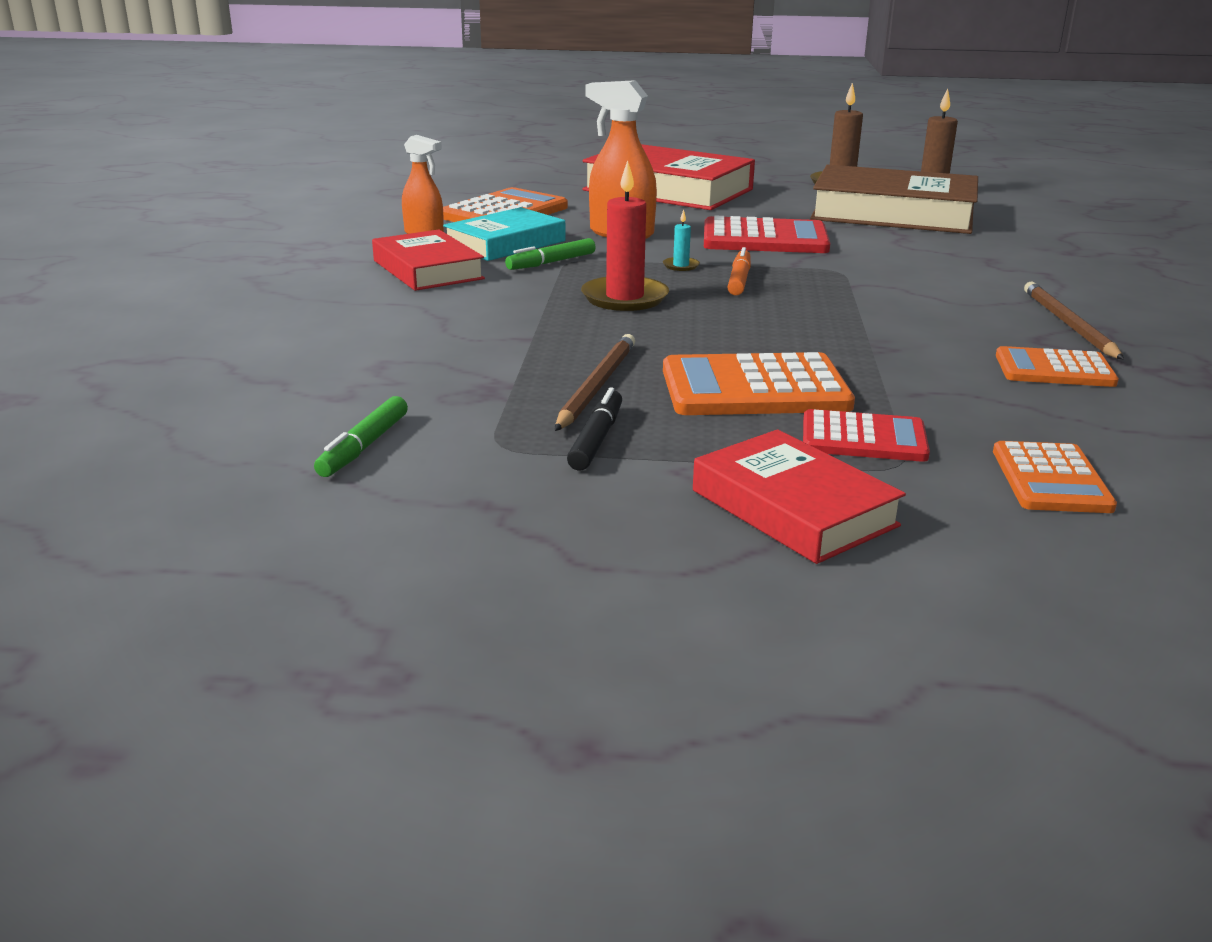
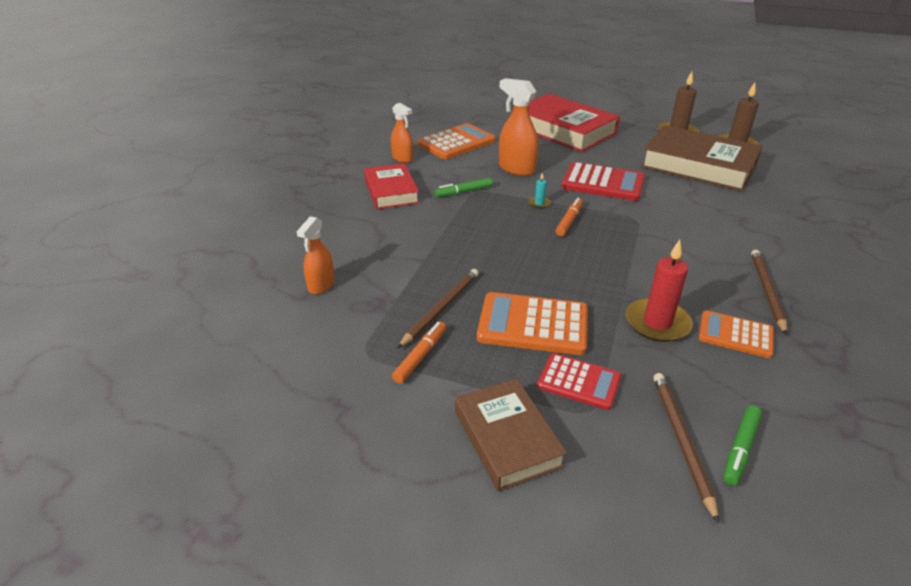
camera: 15 degrees right, 10 degrees up
(364, 446) = (293, 341): green marker -> green marker (740, 449)
(372, 380) = (321, 285): none -> orange spray bottle
(505, 243) = (444, 171): turquoise book -> none
(596, 439) = (420, 356): black marker -> orange marker
(624, 298) = (492, 230): red candle -> red candle (657, 323)
(793, 508) = (507, 438): red book -> brown book
(1050, 479) = (681, 441): orange calculator -> brown pencil

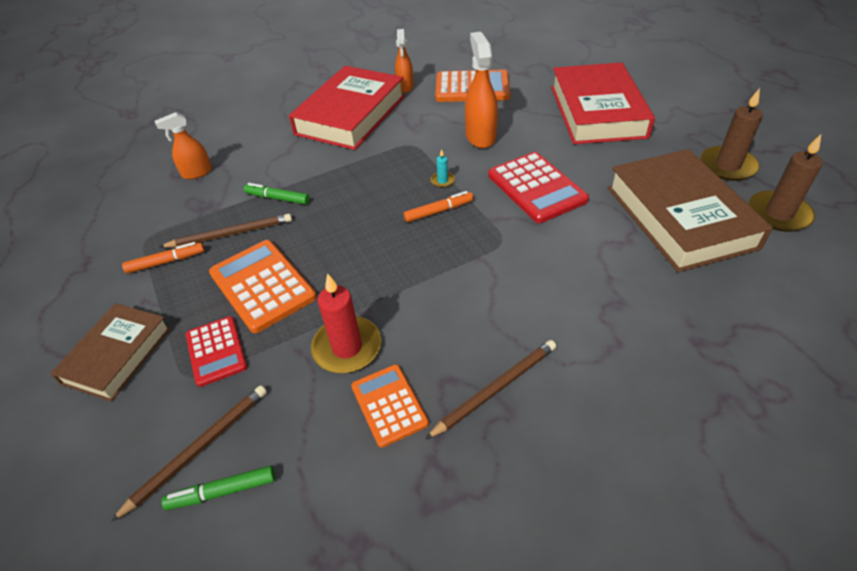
camera: 45 degrees right, 10 degrees up
(391, 191) = (351, 115): red book -> red book, size x1.67
(464, 192) = (401, 140): green marker -> green marker (278, 198)

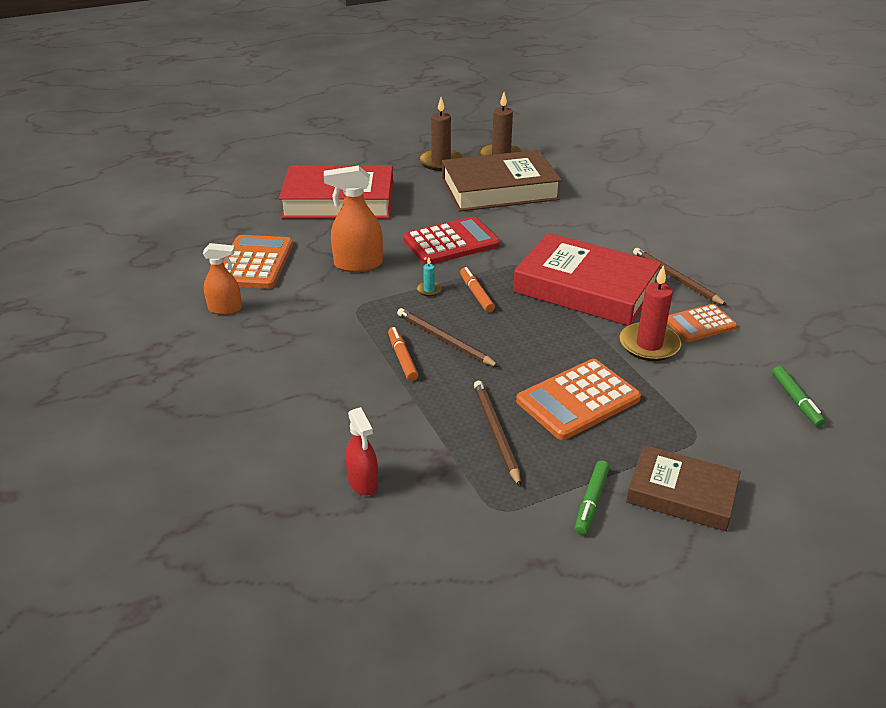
camera: 90 degrees left, 10 degrees down
(166, 262) = (541, 481): orange marker -> orange marker (402, 358)
(197, 173) = (363, 482): orange spray bottle -> red spray bottle
(198, 449) = (766, 419): brown pencil -> brown pencil (445, 340)
(216, 351) = (665, 422): red calculator -> none
(278, 198) = (436, 401): green marker -> green marker (591, 502)
(351, 115) = (273, 351): red book -> red book (585, 288)

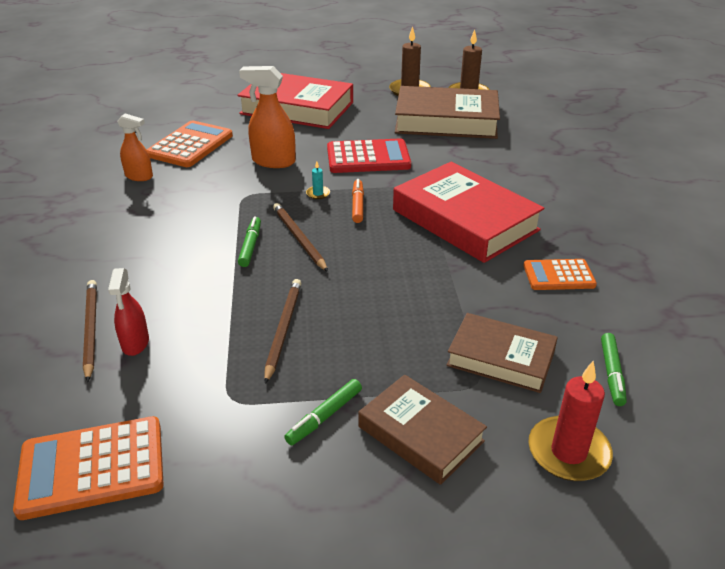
camera: 20 degrees right, 0 degrees up
(402, 358) = (250, 246): orange marker -> green marker
(578, 400) = (382, 319): orange calculator -> orange calculator (92, 468)
(649, 345) = (490, 284): red candle -> red candle (568, 452)
(676, 279) = (563, 229): brown pencil -> brown pencil (91, 330)
(701, 410) = (501, 358): none -> brown book

